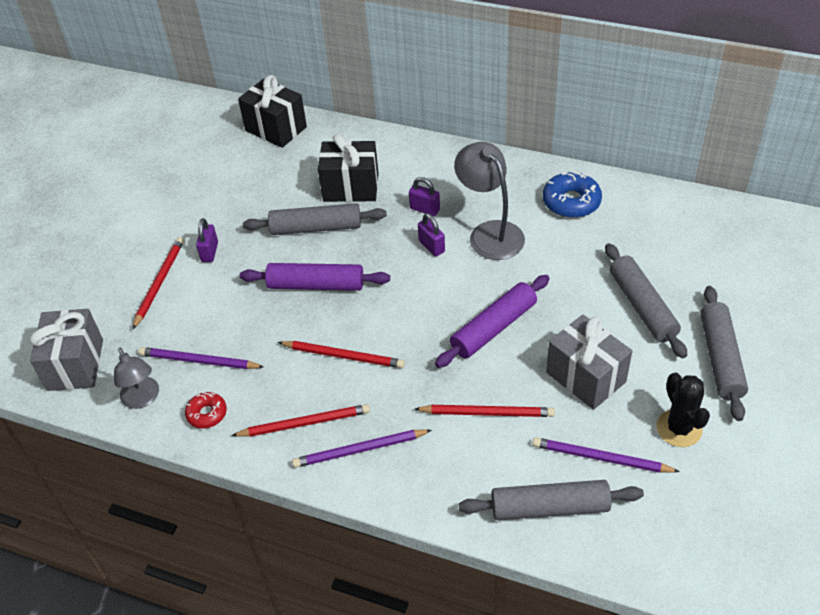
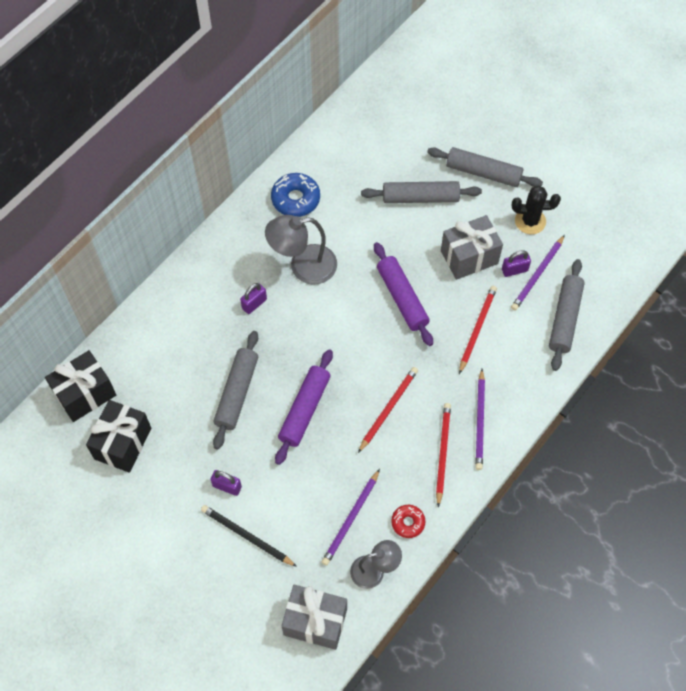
camera: 75 degrees left, 15 degrees up
(159, 283) = (247, 536): red pencil -> black pencil
(351, 187) = (199, 352): black gift -> black gift (123, 443)
(431, 246) = (299, 312): purple padlock -> purple padlock (514, 270)

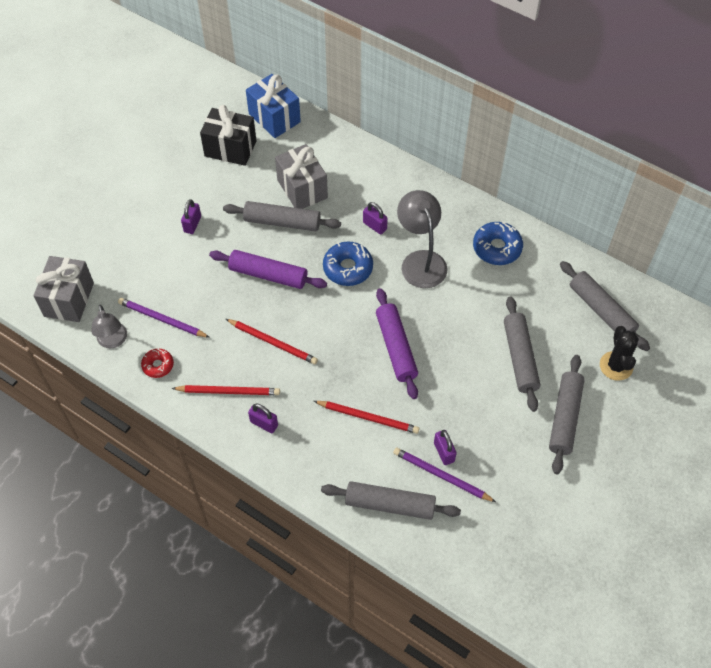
camera: 85 degrees right, 5 degrees down
(85, 394) = (274, 118): black gift -> blue gift
(247, 536) = (147, 243): black pencil -> none
(304, 333) = (348, 268): none -> blue donut
(375, 127) = (601, 310): none -> grey rolling pin
(402, 298) = (396, 347): purple rolling pin -> purple rolling pin turned 75 degrees counterclockwise
(469, 257) = (453, 407): grey gift -> grey gift (302, 189)
(480, 421) = (264, 424): purple pencil -> purple padlock
(530, 221) = (509, 467): black cactus -> black cactus (616, 366)

